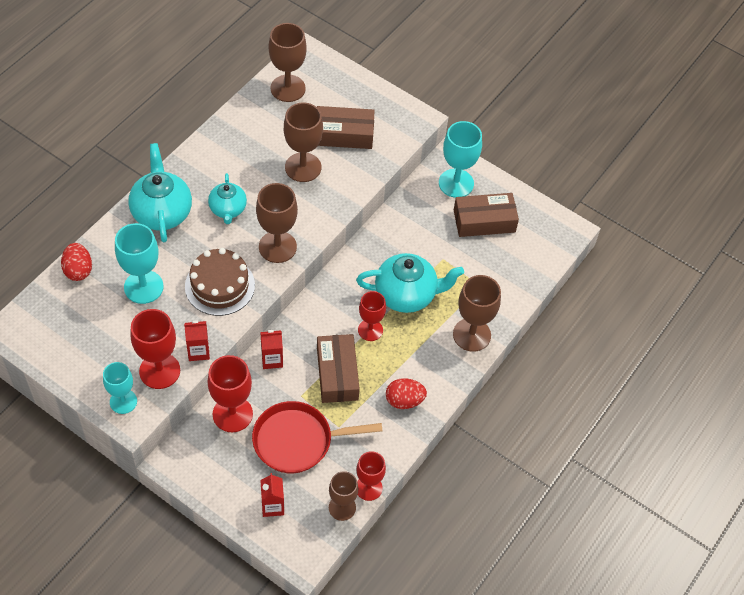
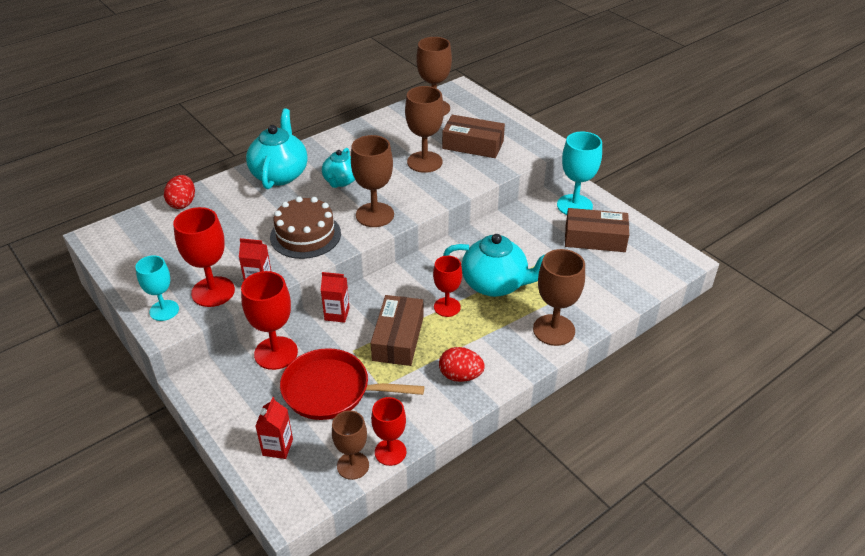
camera: 20 degrees right, 15 degrees down
(143, 287) = (234, 224): turquoise goblet -> none

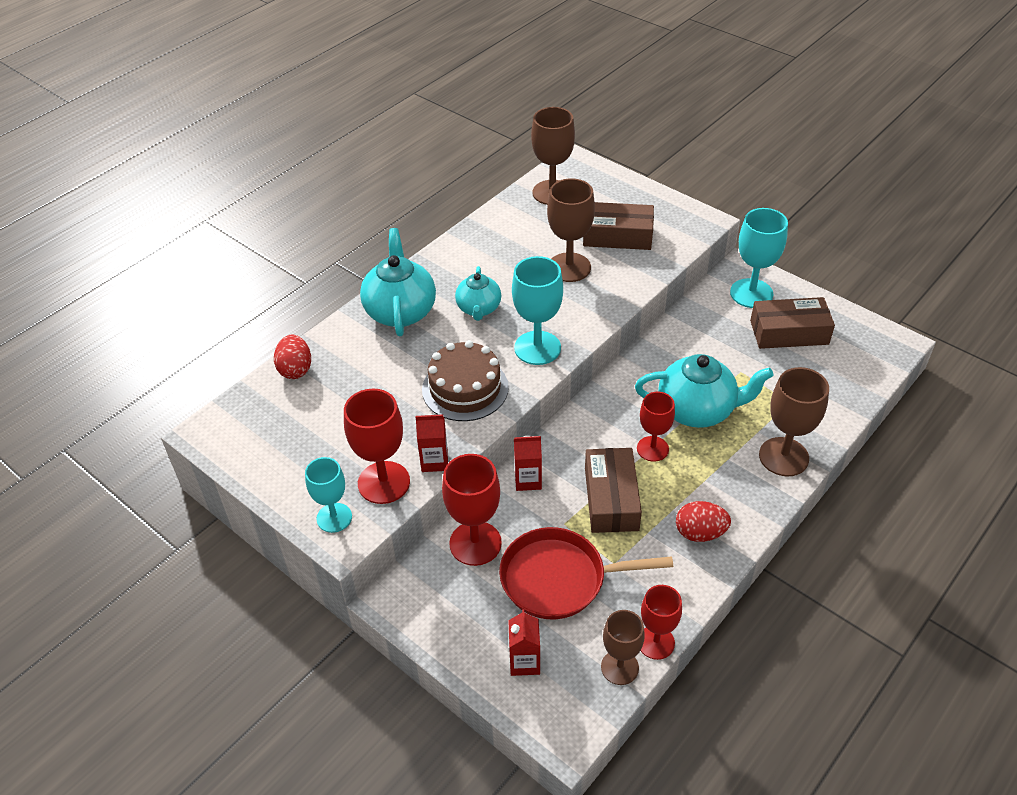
camera: 10 degrees left, 5 degrees up
(375, 215) = (537, 348): brown goblet -> turquoise goblet

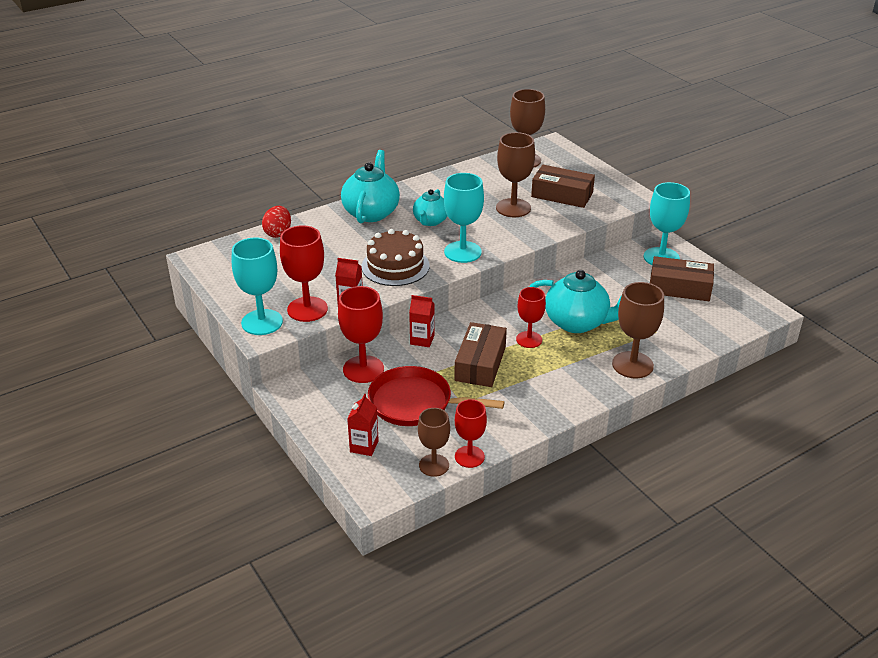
camera: 15 degrees right, 10 degrees down
(334, 518) = (262, 322): turquoise goblet -> turquoise goblet, size x1.52
(700, 533) = (539, 398): red egg -> none

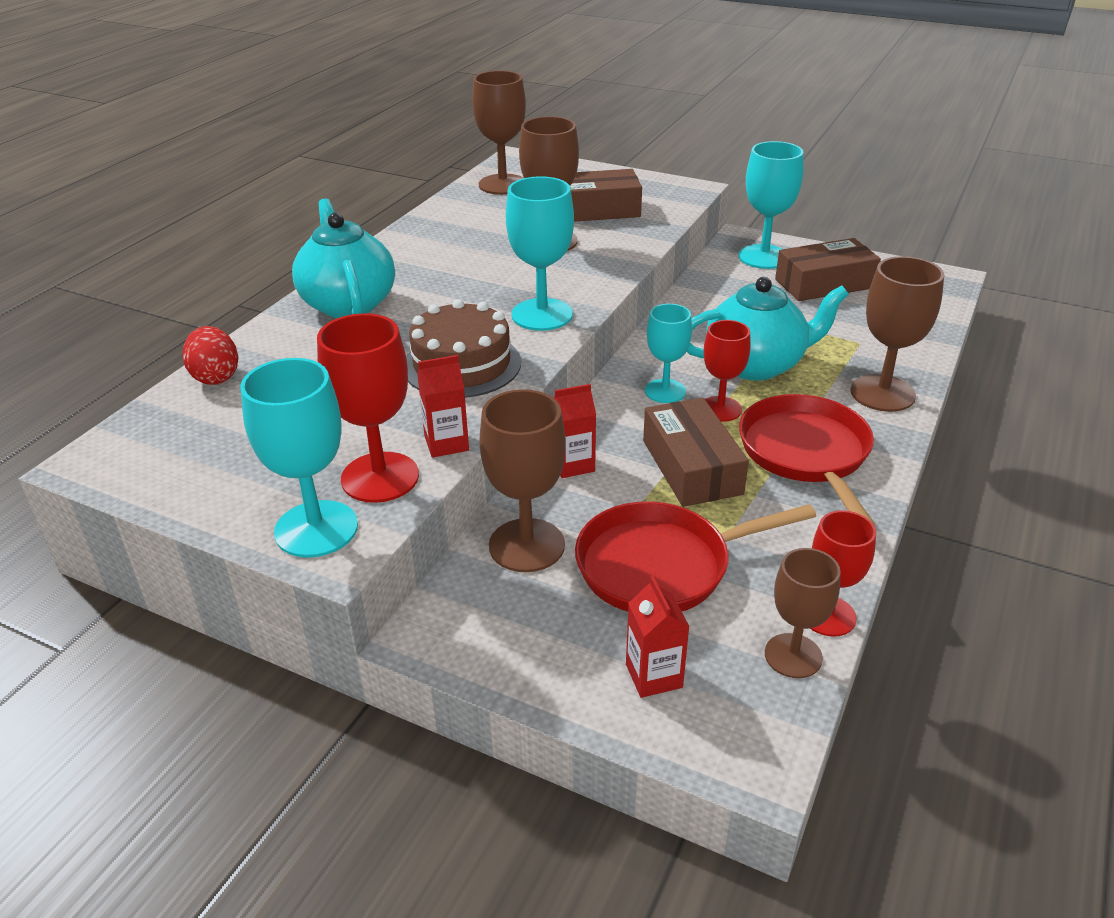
camera: 30 degrees left, 0 degrees up
(363, 369) = (526, 545): red goblet -> brown goblet
(430, 221) = (451, 289): turquoise teapot -> none
(509, 319) = (665, 391): none -> turquoise goblet
(548, 380) = (806, 453): none -> red pan

